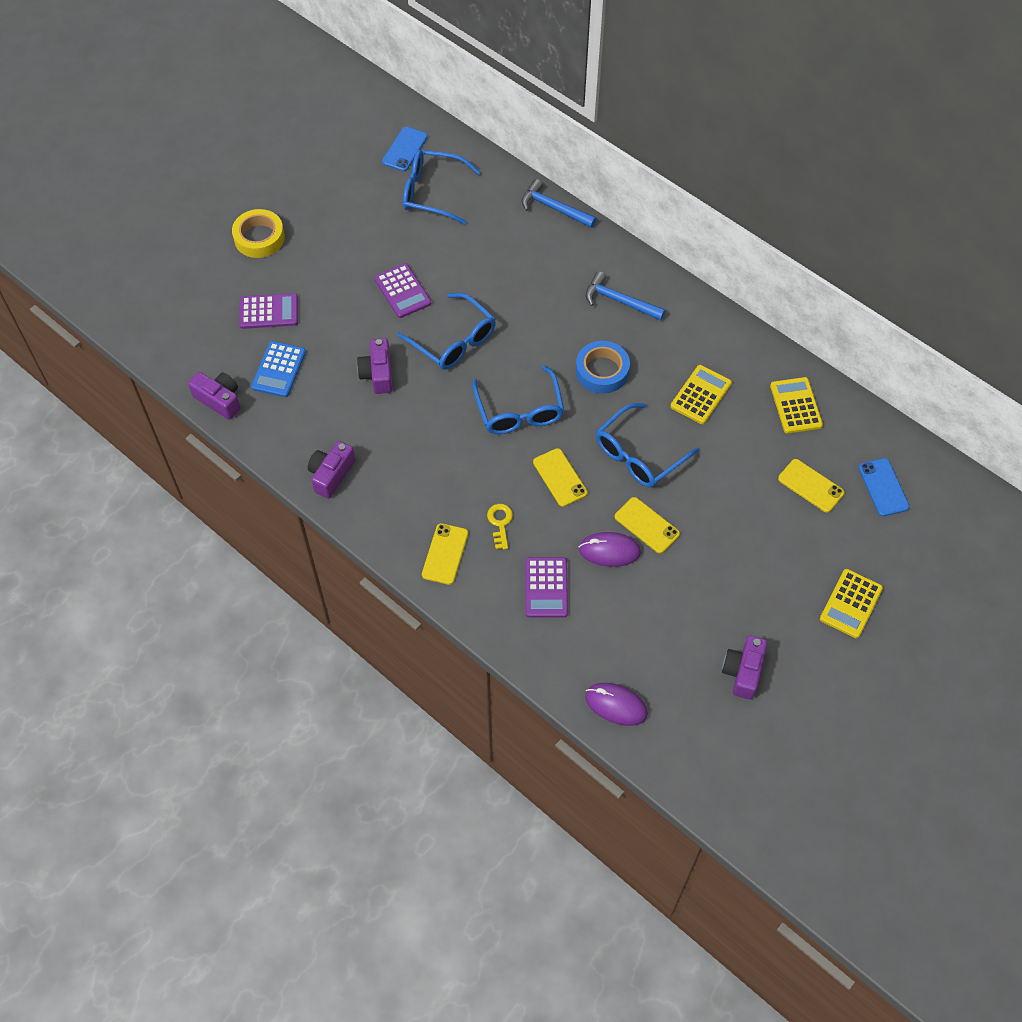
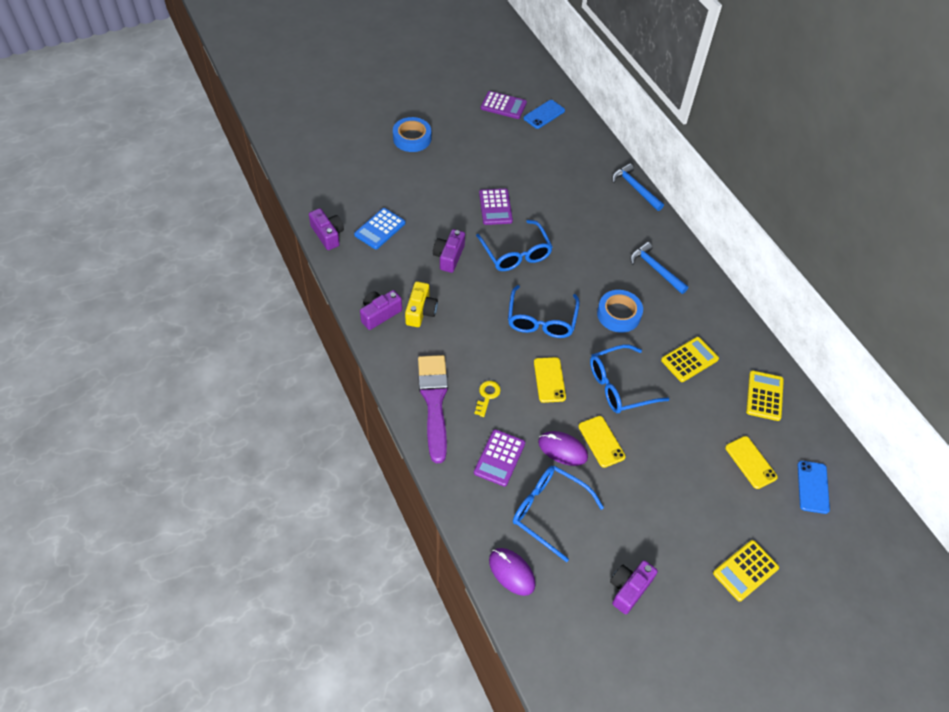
camera: 20 degrees right, 5 degrees down
(259, 238) = (412, 138): yellow tape -> blue tape
(269, 312) = (393, 188): purple calculator -> purple calculator (503, 105)
(377, 453) = (421, 311): none -> yellow camera
(432, 192) = (550, 149): blue glasses -> blue glasses (549, 511)
(445, 554) = (434, 402): yellow phone -> purple brush

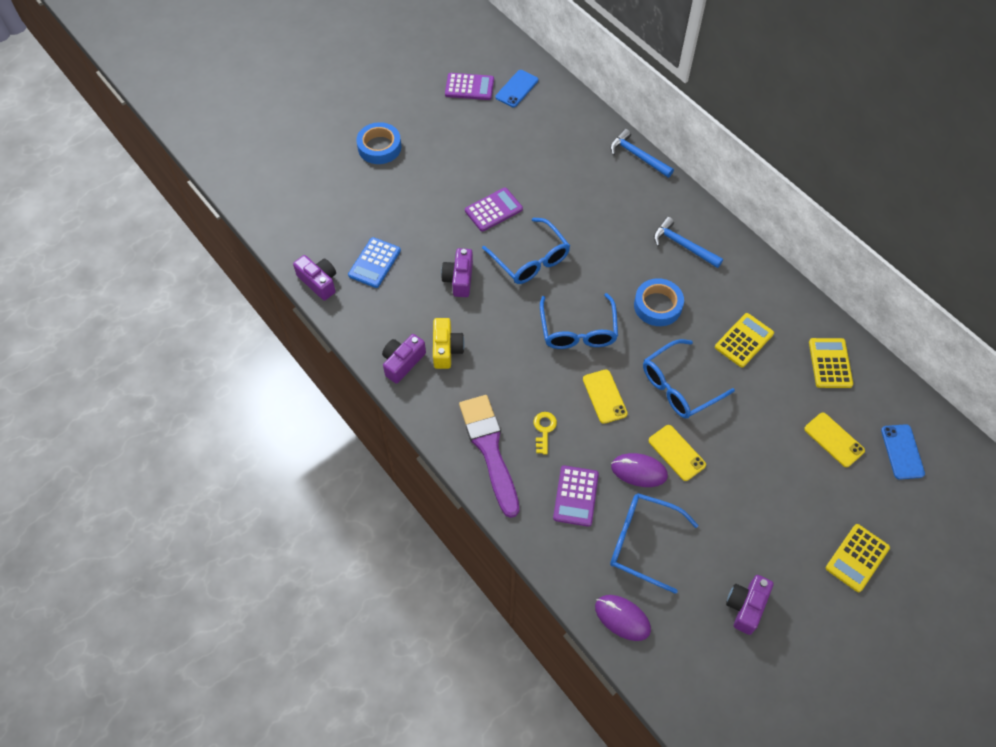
camera: 10 degrees left, 5 degrees up
(495, 207) = (493, 210): purple calculator -> purple calculator turned 105 degrees counterclockwise

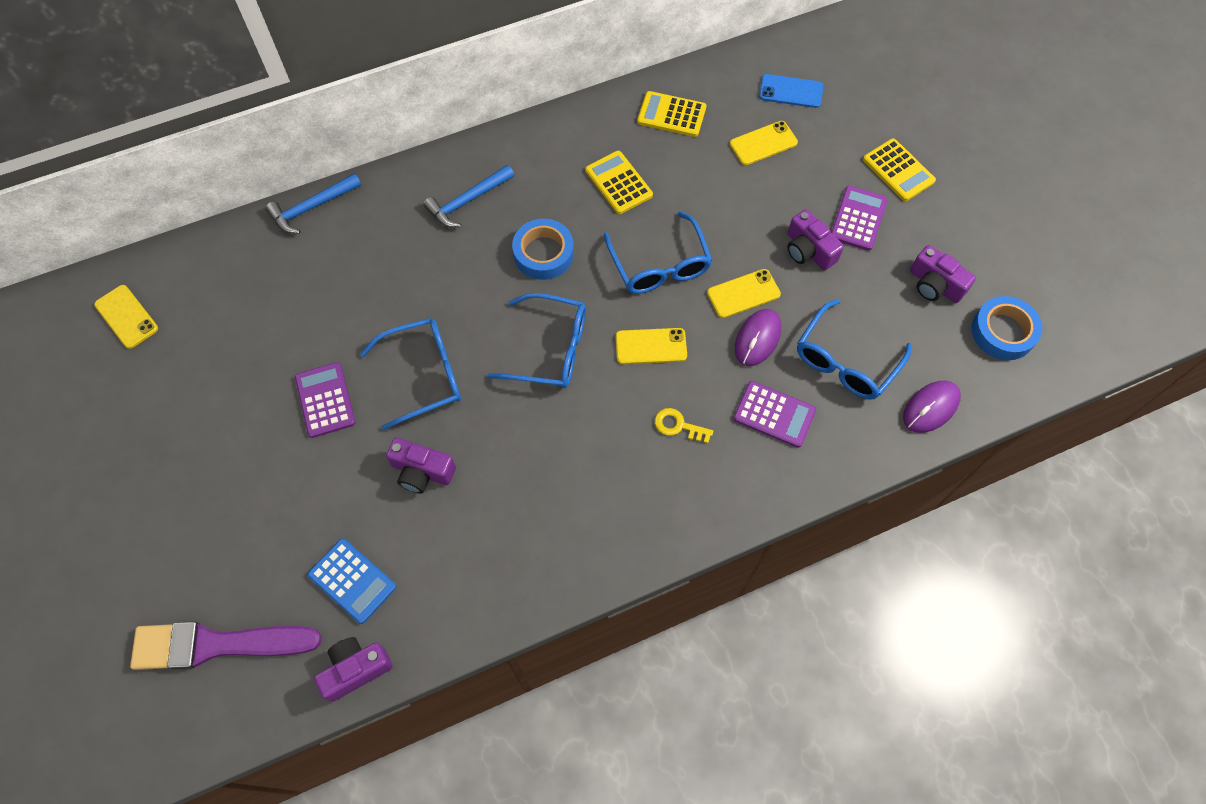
camera: 75 degrees left, 5 degrees up
(379, 147) = (142, 529): blue tape -> blue tape (1003, 332)
(402, 362) = (531, 577): purple camera -> purple camera (808, 250)
(446, 349) = (528, 514): yellow camera -> none
(469, 87) = (90, 377): purple calculator -> purple calculator (858, 218)
(490, 450) = (691, 496): purple brush -> purple brush (218, 644)
(517, 89) = (127, 316): blue phone -> yellow phone

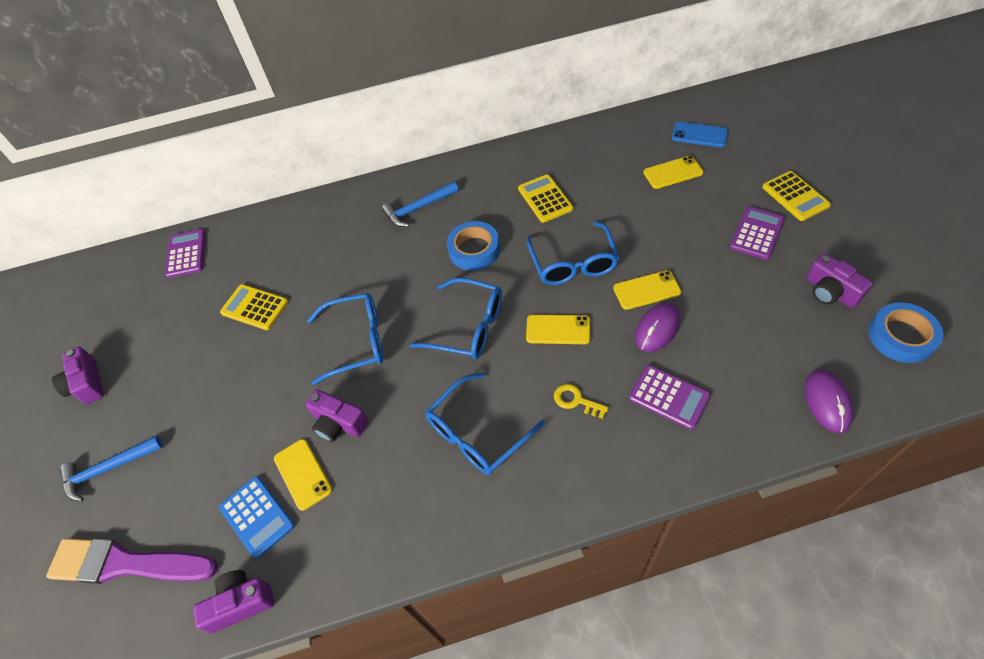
camera: 15 degrees right, 10 degrees down
(127, 316) = (135, 282): yellow phone -> yellow phone (303, 474)
(312, 207) = (295, 209): blue hammer -> blue hammer (108, 469)
(325, 400) = (271, 356): purple calculator -> purple calculator (186, 254)
(671, 114) = (595, 150): yellow calculator -> yellow calculator (254, 307)
(808, 250) = (709, 257): purple camera -> purple camera (87, 384)
(846, 361) = (741, 353): blue glasses -> blue glasses (477, 433)
(930, 408) = (827, 402): purple mouse -> purple mouse turned 60 degrees counterclockwise

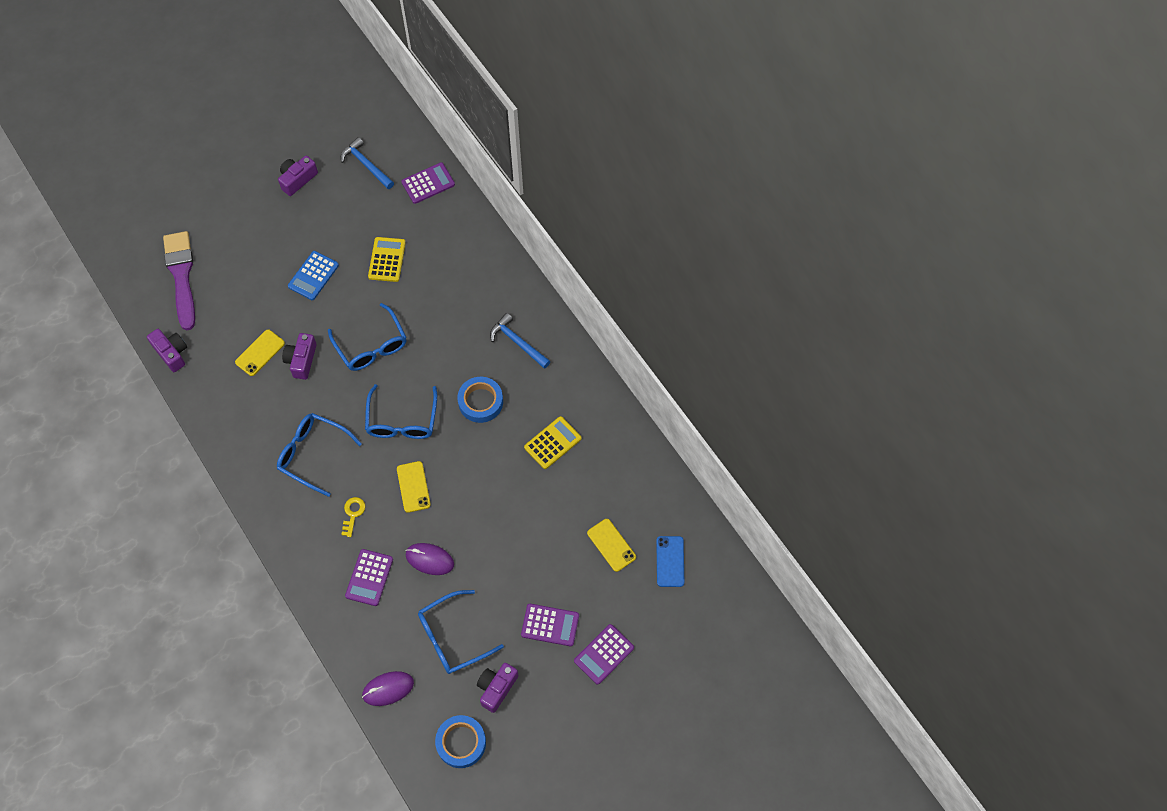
camera: 65 degrees right, 10 degrees up
(108, 469) = (238, 230): blue hammer -> blue hammer (366, 165)
(257, 516) = (226, 337): blue calculator -> blue calculator (313, 276)
(573, 263) = (483, 483): blue glasses -> blue glasses (452, 637)
(646, 290) = (467, 545): yellow phone -> none
(795, 196) = (604, 654): yellow calculator -> purple calculator

